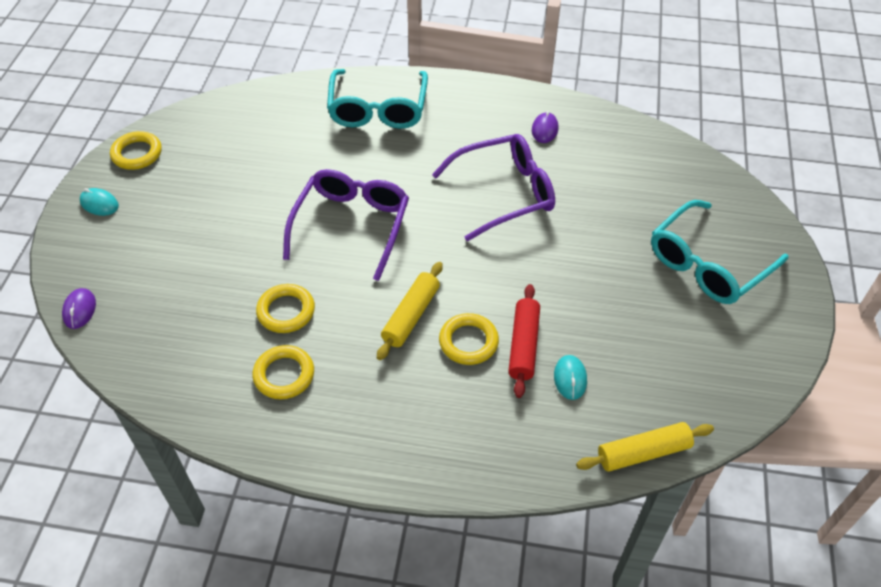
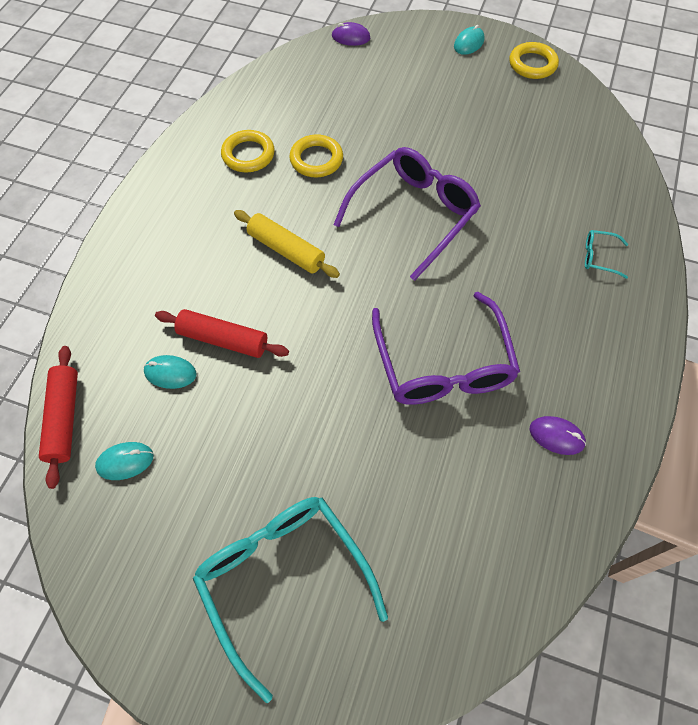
camera: 100 degrees right, 10 degrees up
(351, 226) = (413, 215): purple glasses -> purple glasses turned 75 degrees counterclockwise
(378, 108) = (599, 257): turquoise glasses -> turquoise glasses, size x0.41
(468, 342) = (242, 292): yellow ring -> none
(643, 453) = (64, 419): yellow rolling pin -> red rolling pin
(663, 390) = (125, 461): none -> turquoise mouse

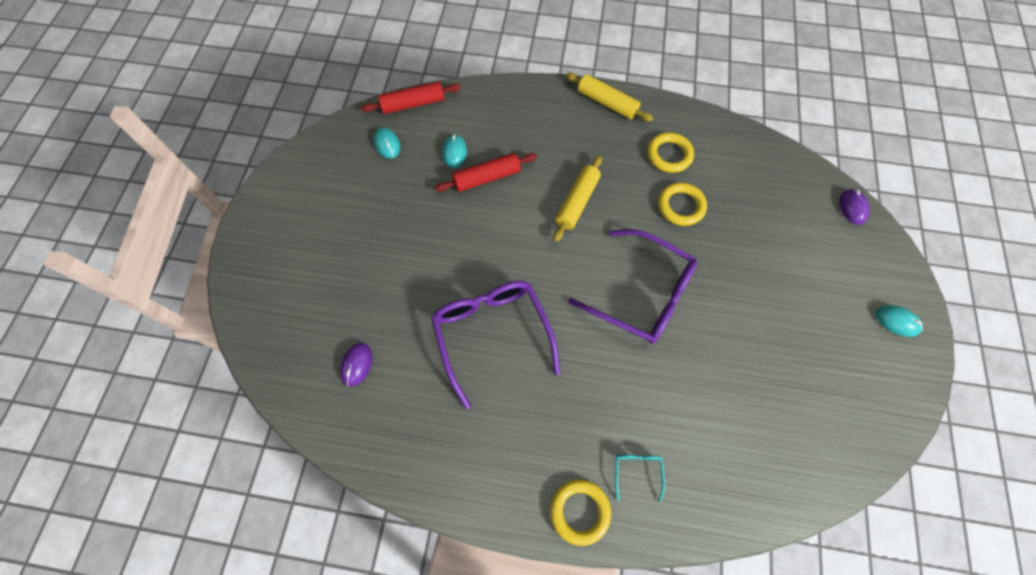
camera: 80 degrees right, 5 degrees up
(154, 195) = (607, 103): none -> yellow rolling pin
(223, 339) = (487, 178): red rolling pin -> red rolling pin turned 60 degrees clockwise
(284, 580) = (314, 252): turquoise glasses -> none
(443, 363) = (492, 335): purple glasses -> purple glasses turned 90 degrees clockwise
(532, 64) = (893, 393): yellow ring -> yellow ring (579, 511)
(556, 436) = (438, 433): purple mouse -> purple mouse (356, 364)

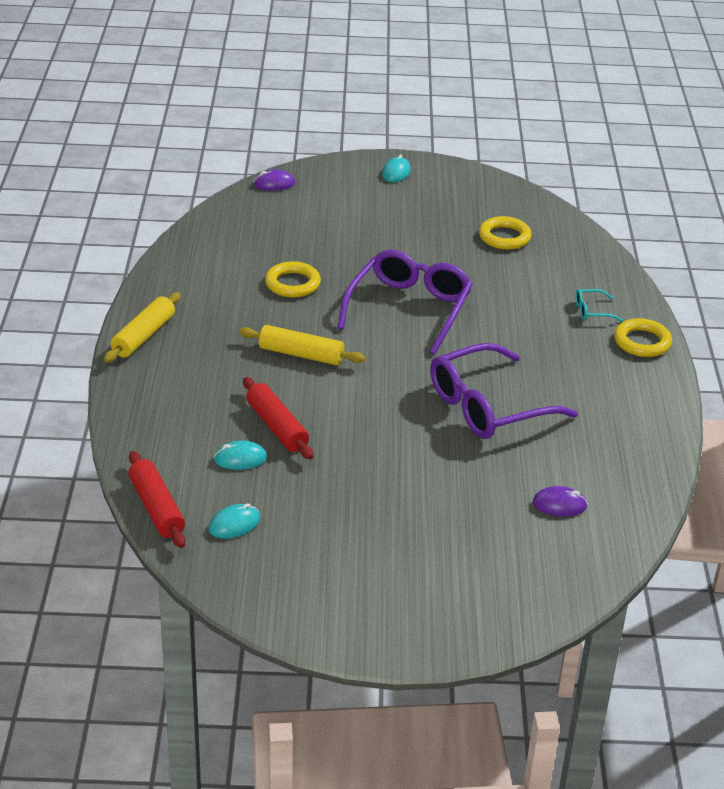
camera: 100 degrees left, 30 degrees down
(669, 155) = (221, 291): yellow ring -> yellow ring (504, 237)

